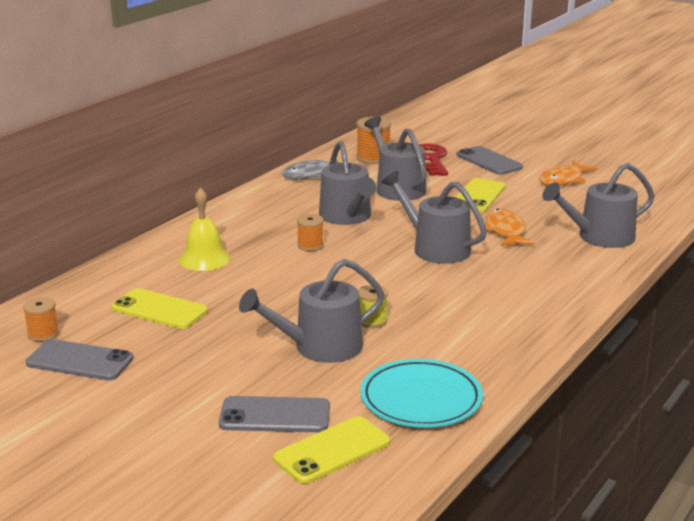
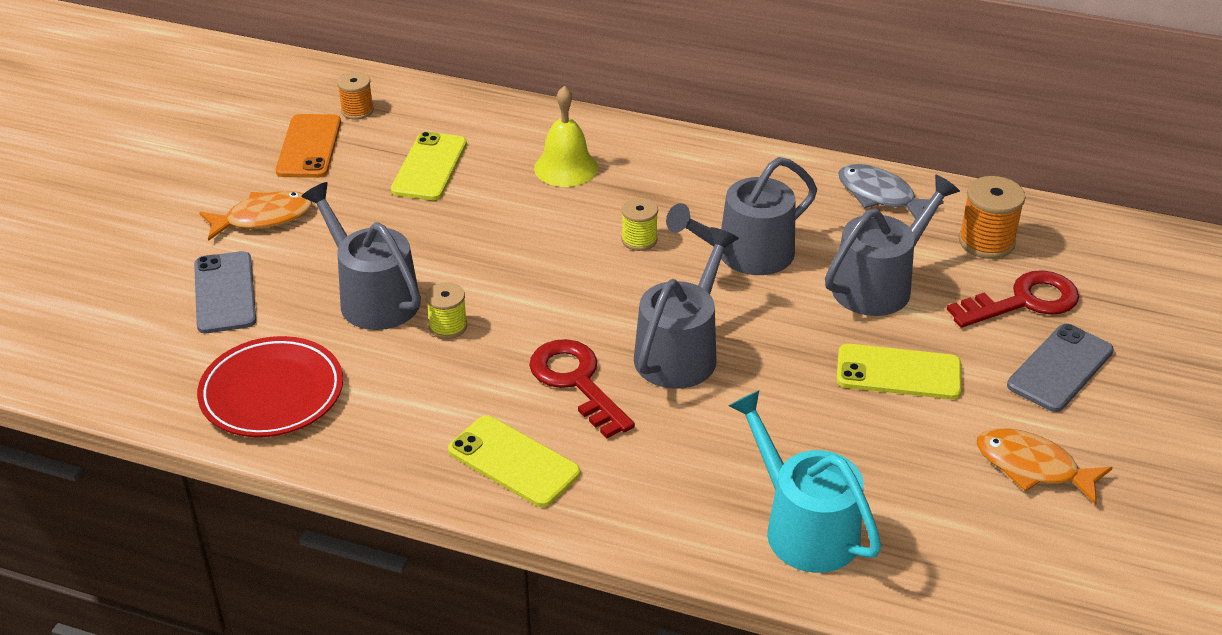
camera: 75 degrees right, 15 degrees up
(79, 361) = (309, 147): grey phone -> orange phone
(310, 245) = (639, 240): orange spool -> yellow spool
(332, 450) = (164, 344): yellow phone -> yellow phone (514, 461)
(421, 399) = (272, 393): turquoise plate -> red plate
(452, 283) = (576, 382): none -> red key
(505, 231) = (774, 416): orange fish -> orange fish (263, 218)
(600, 237) = (804, 527): grey watering can -> turquoise watering can

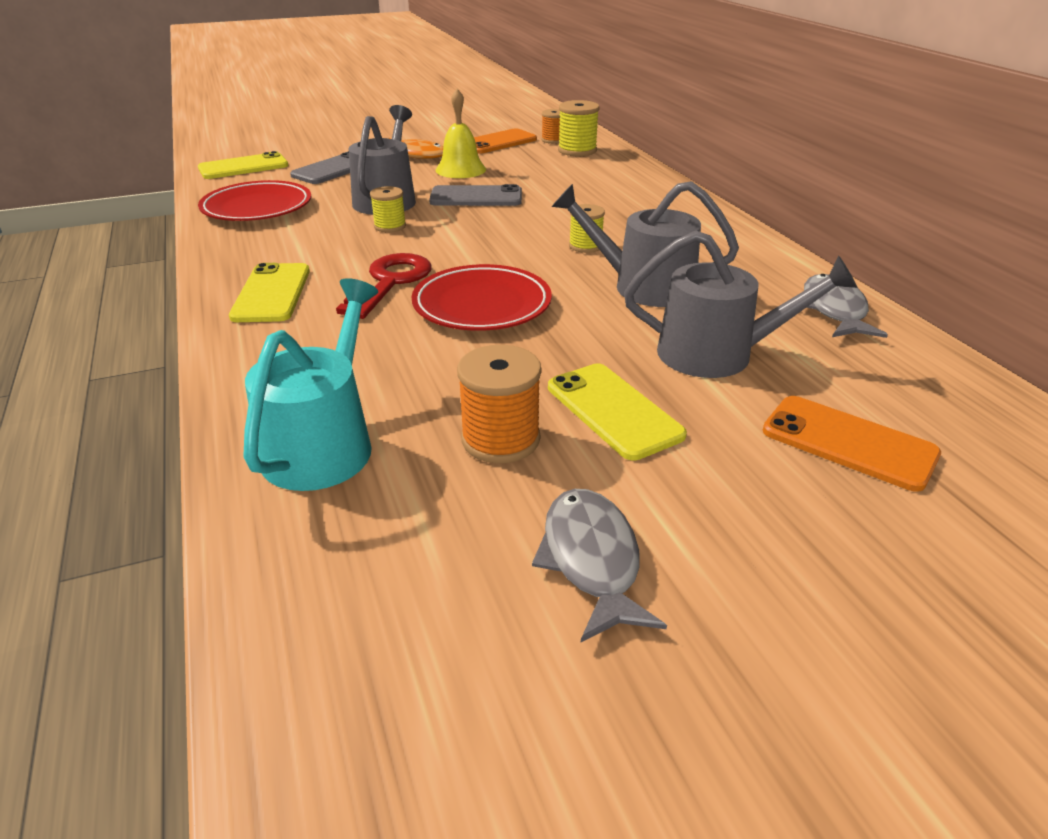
camera: 50 degrees right, 5 degrees down
(410, 114) = (577, 150): none -> yellow spool
(429, 167) = (538, 170): yellow phone -> yellow phone (243, 167)
(566, 167) = (615, 200): yellow bell -> yellow bell (460, 169)
(680, 352) = (482, 305): grey watering can -> red plate
(986, 242) = (889, 385): orange spool -> orange spool (500, 439)
(1024, 301) = (848, 443): red key -> orange phone
(1033, 467) = (591, 560): orange fish -> grey fish
(1060, 368) = (788, 512): grey phone -> grey phone (476, 197)

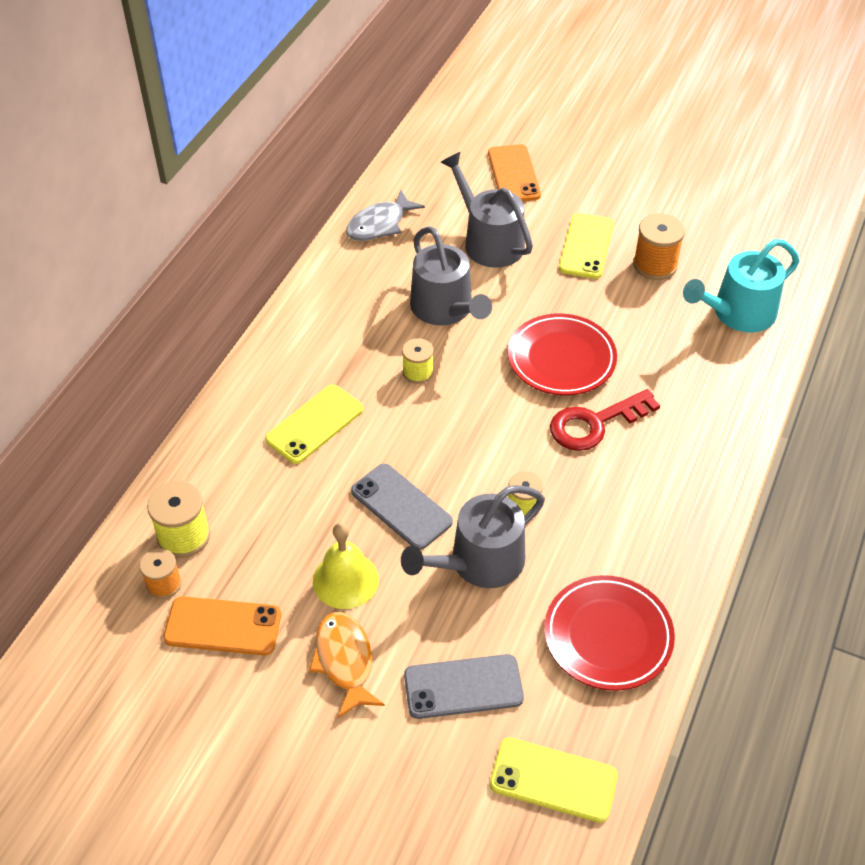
camera: 135 degrees left, 15 degrees up
(272, 293) = (684, 466): yellow phone -> yellow phone (314, 424)
(591, 560) = (676, 201): grey fish -> none

